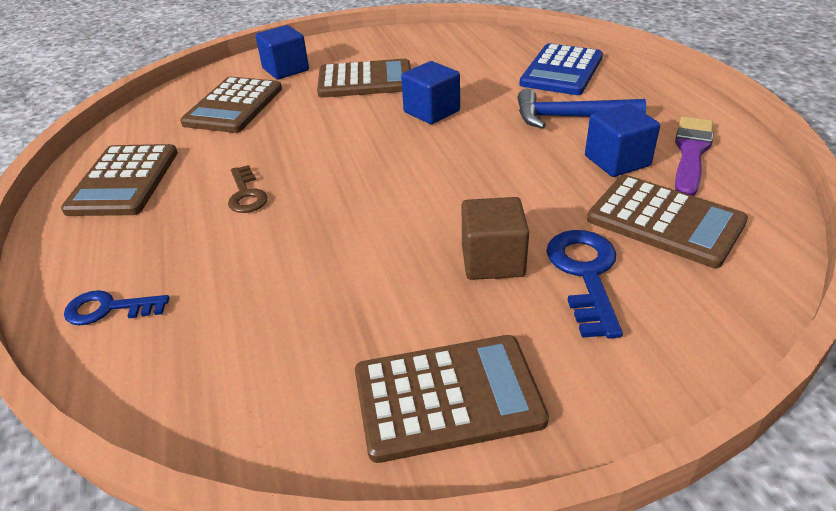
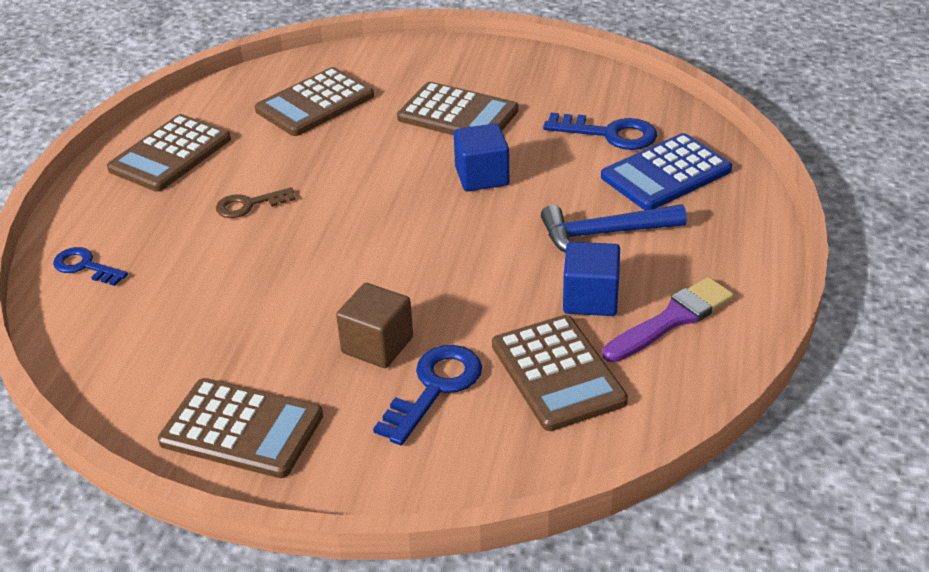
camera: 30 degrees right, 0 degrees up
(246, 194) = (249, 205): brown key -> brown key turned 60 degrees clockwise
(285, 69) = (397, 73): blue cube -> none
(492, 60) = (609, 134): none -> blue key
(569, 117) = (604, 234): blue hammer -> blue hammer turned 45 degrees counterclockwise

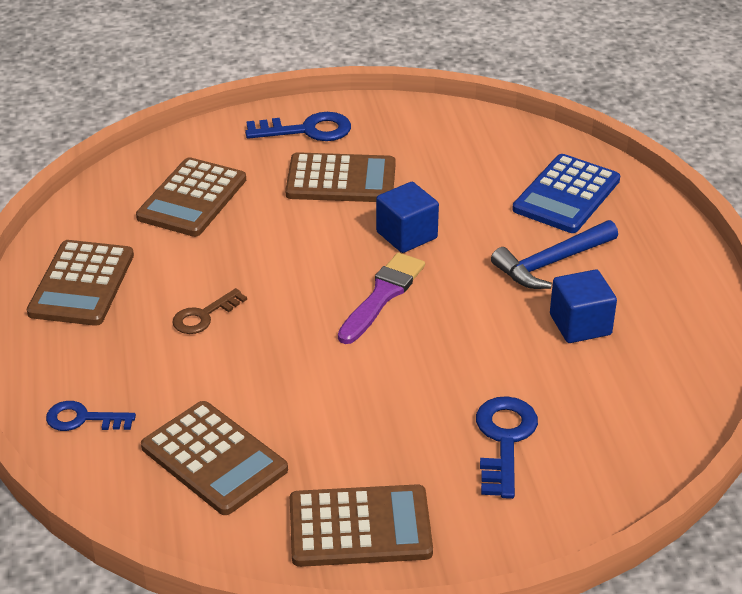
camera: 25 degrees left, 0 degrees up
(377, 345) = (426, 416): brown cube -> none
(557, 373) = (598, 397): brown calculator -> brown calculator (214, 459)
(609, 134) = (492, 168): blue key -> blue key (307, 130)
(672, 319) = (658, 325): purple brush -> purple brush (382, 295)

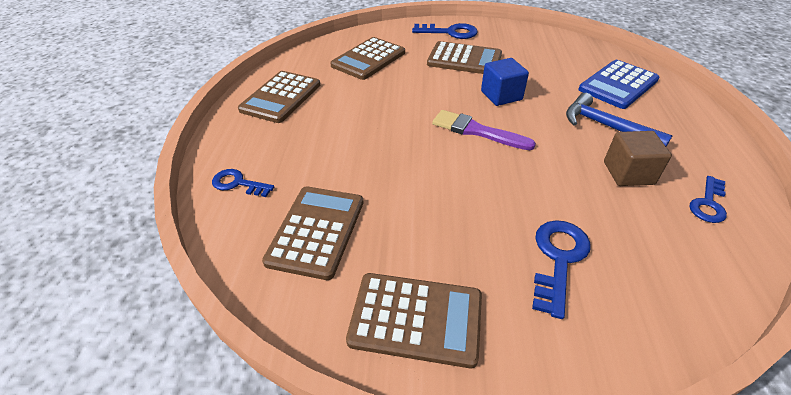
camera: 15 degrees right, 5 degrees up
(204, 316) = (349, 127): brown key -> none
(214, 459) = (316, 231): brown calculator -> brown calculator turned 135 degrees counterclockwise
(382, 295) = (476, 131): purple brush -> purple brush turned 105 degrees counterclockwise
(551, 263) = (606, 126): blue hammer -> blue hammer turned 60 degrees clockwise
(580, 325) = (628, 173): blue cube -> brown cube
(670, 348) = (708, 203): none -> blue key

